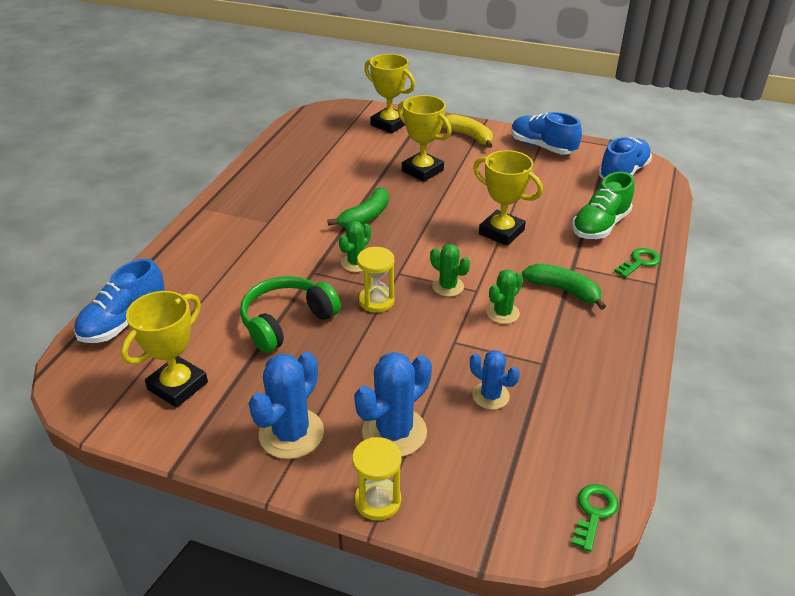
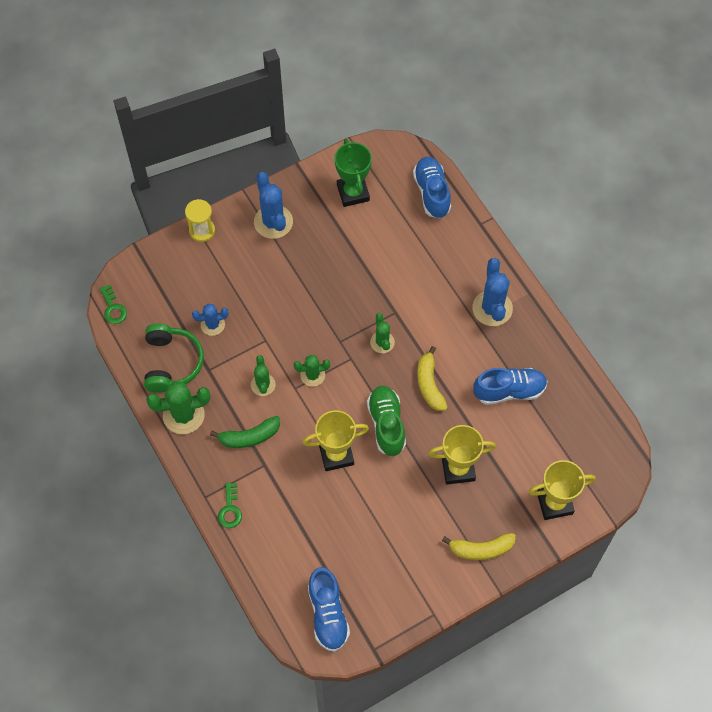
camera: 130 degrees right, 25 degrees up
(178, 386) = (353, 193): yellow trophy -> green trophy
(287, 322) = (359, 270): green headphones -> green headphones (172, 363)
(365, 217) = (429, 384): green banana -> yellow banana
(376, 301) = (335, 327): yellow hourglass -> none
(394, 432) = (232, 265): blue cactus -> blue cactus (492, 308)
(542, 147) = (416, 591): blue shoe -> blue shoe (509, 391)
(600, 226) = (285, 525): green shoe -> green shoe (386, 424)
(613, 349) = (183, 415): none -> green cactus

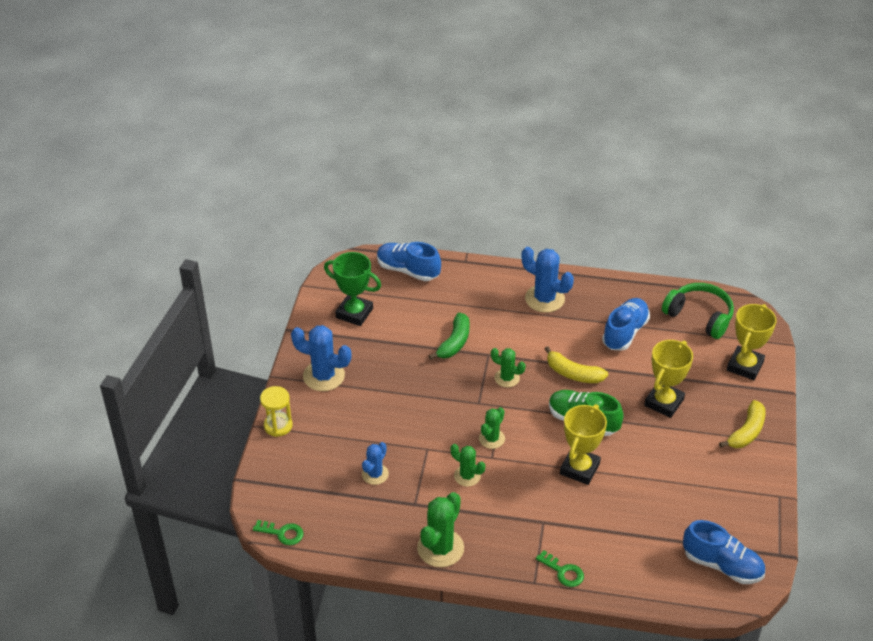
camera: 50 degrees left, 20 degrees down
(172, 363) = (381, 525): green headphones -> green headphones (699, 316)
(249, 437) = (507, 515): green banana -> green banana (454, 343)

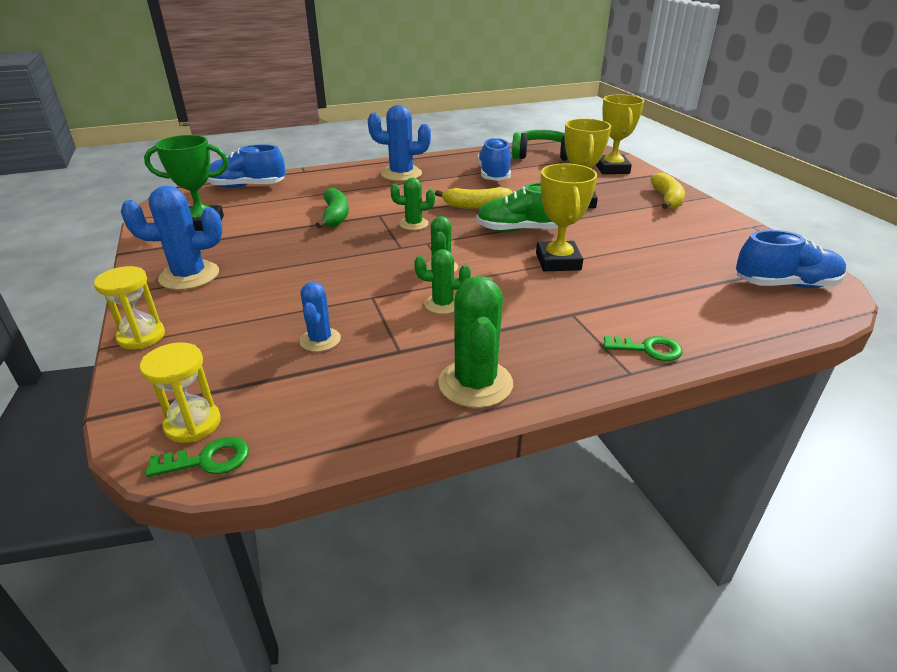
camera: 30 degrees left, 10 degrees down
(283, 507) = (193, 424): none -> yellow hourglass

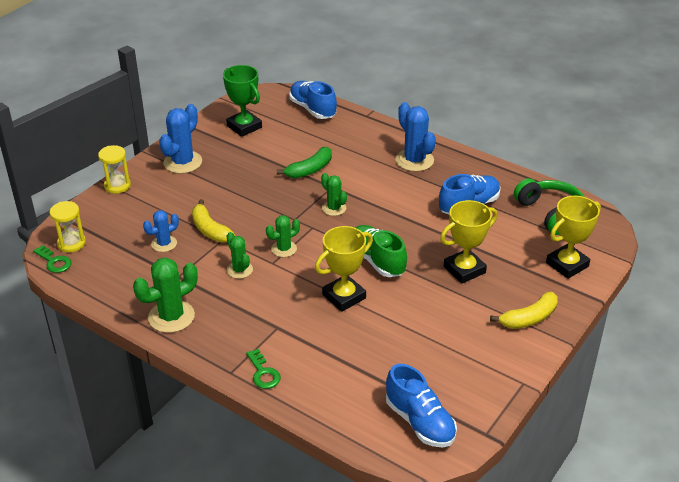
camera: 55 degrees right, 5 degrees up
(189, 276) = (182, 162): blue cactus -> blue cactus turned 75 degrees clockwise
(476, 206) = (396, 222): yellow banana -> yellow banana (210, 229)

